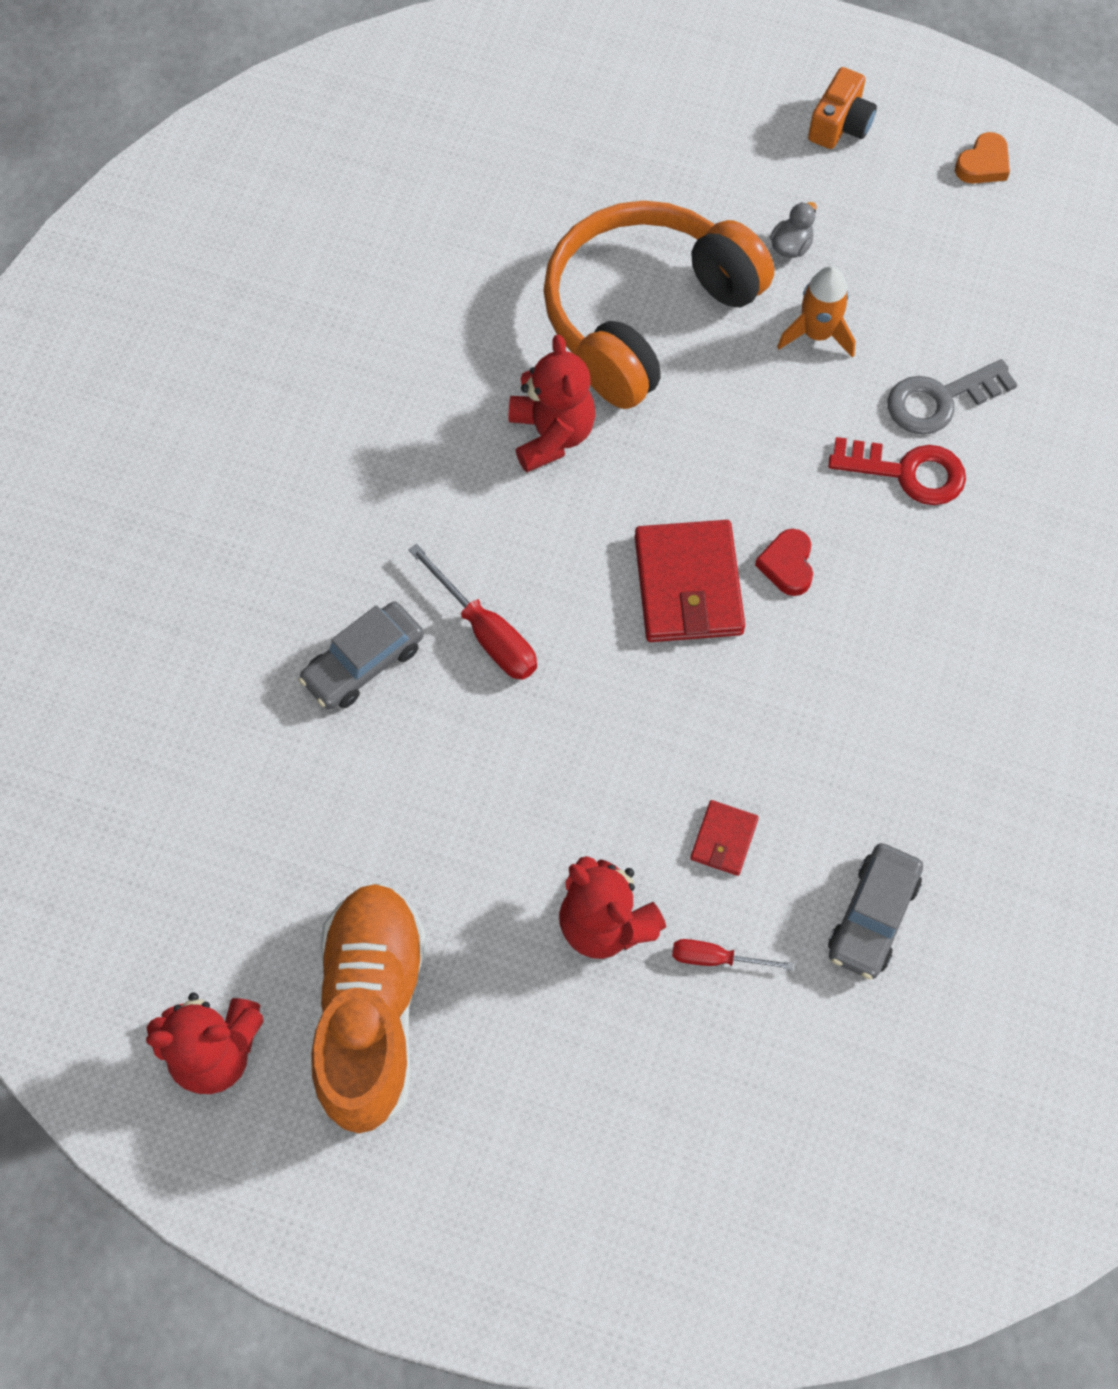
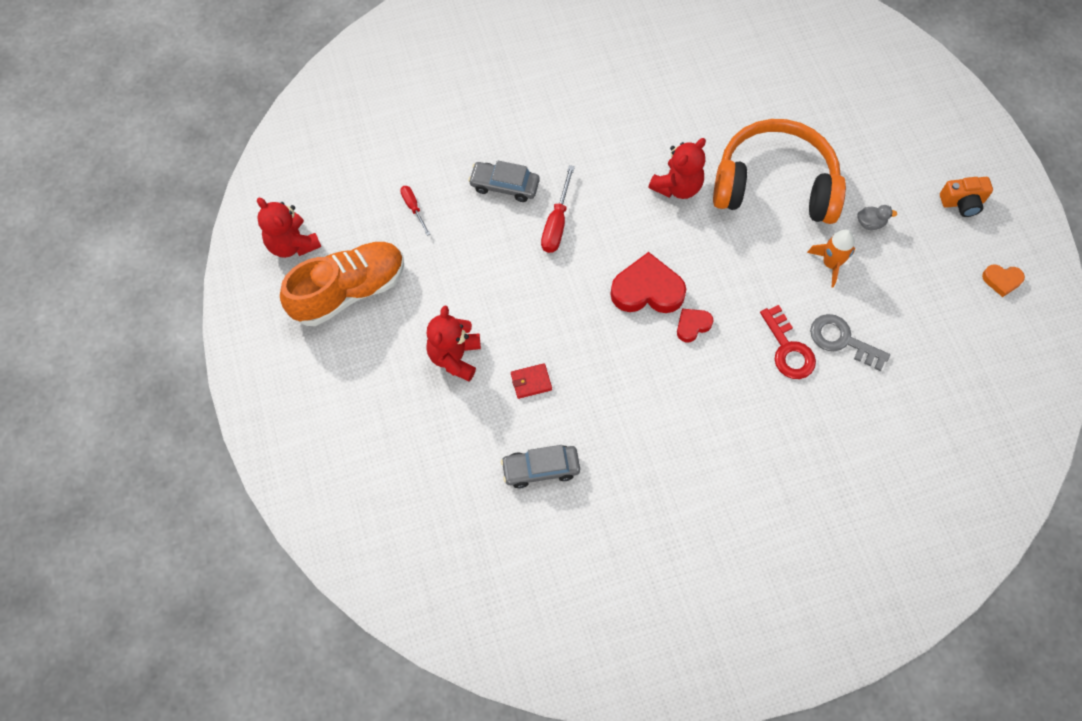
camera: 55 degrees right, 0 degrees up
(688, 585) = (647, 290): red wallet -> red heart
(716, 958) = (471, 413): red screwdriver -> red screwdriver (413, 208)

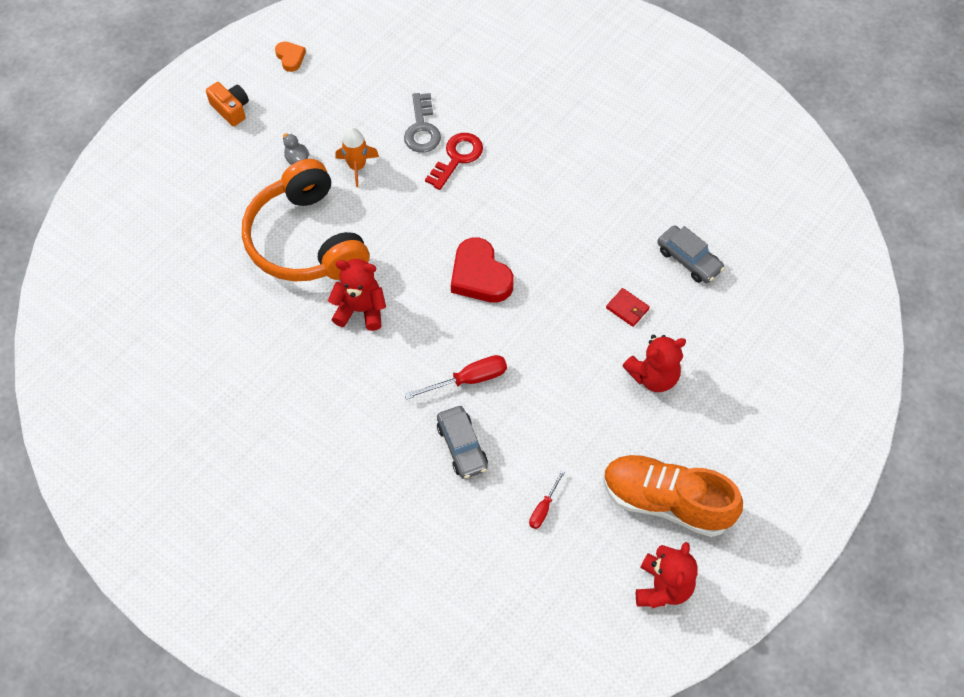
camera: 125 degrees left, 5 degrees down
(692, 325) = (487, 228): red heart -> none

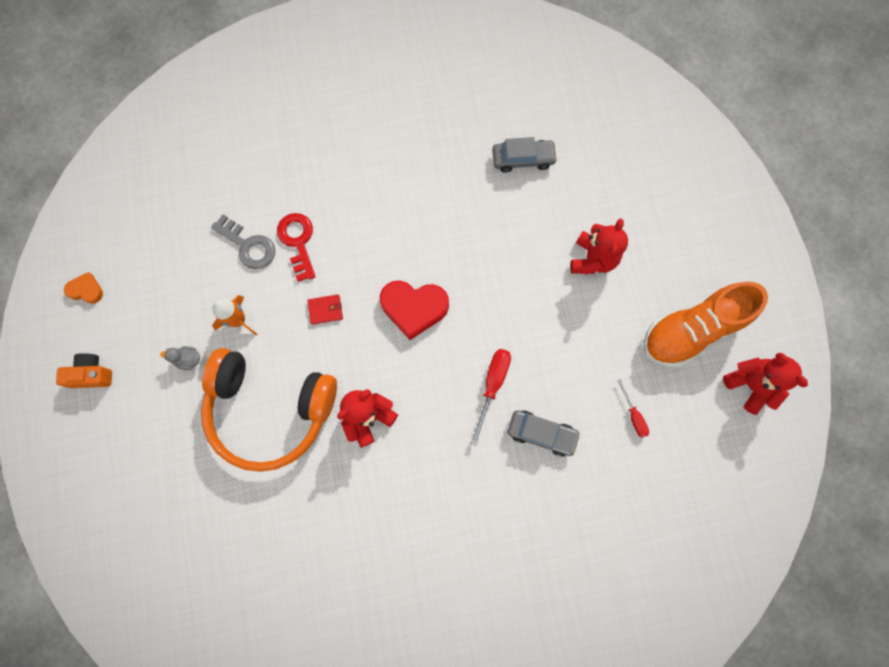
camera: 50 degrees left, 15 degrees up
(627, 308) = (526, 231): red wallet -> red wallet (325, 310)

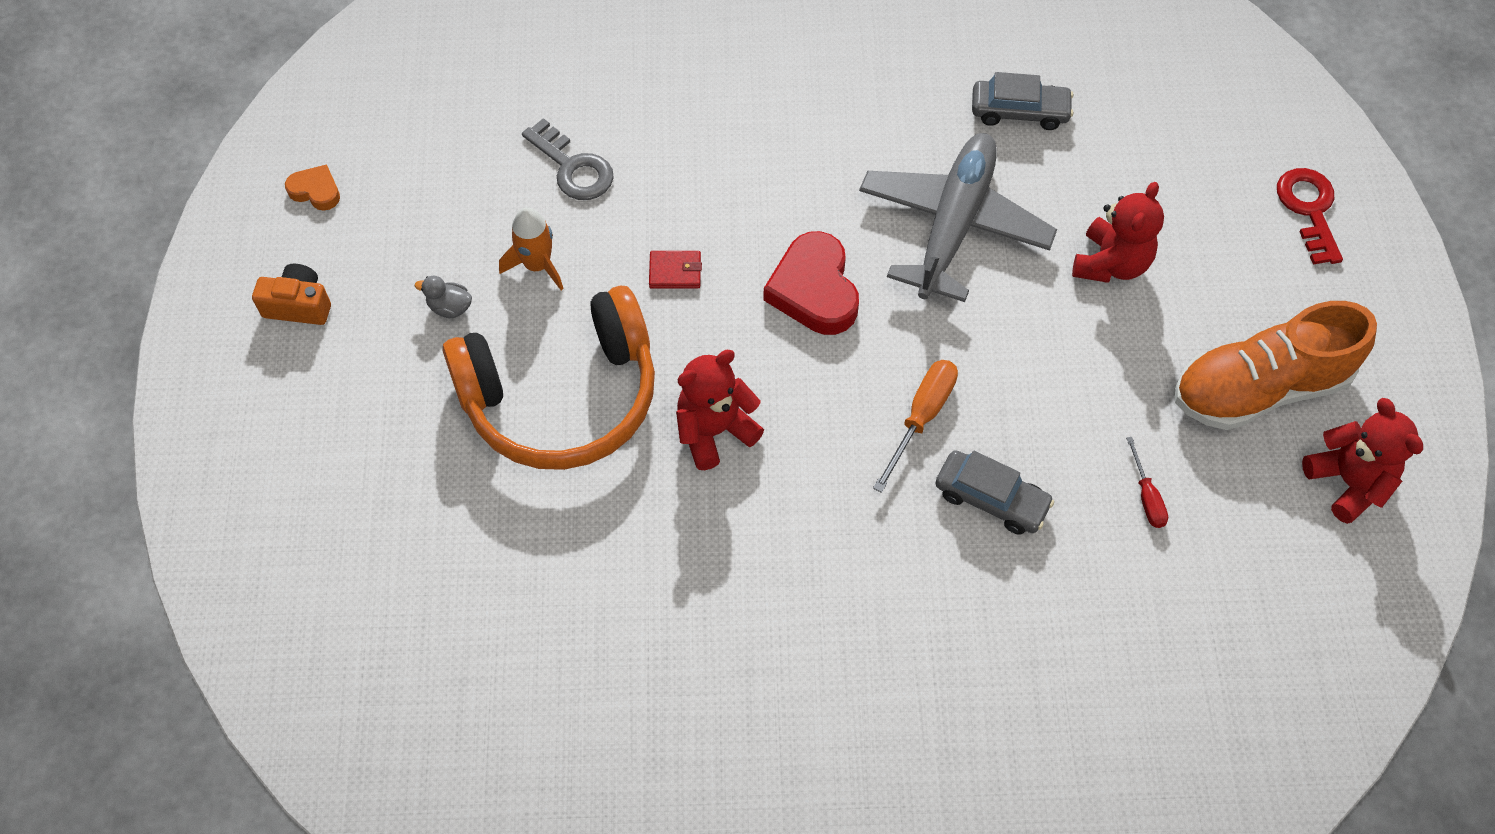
camera: 10 degrees right, 15 degrees down
(270, 410) = (562, 397): orange headphones -> orange headphones turned 45 degrees counterclockwise
(298, 241) = (649, 173): red key -> red key (1309, 209)
(414, 308) = (814, 290): red heart -> red heart turned 60 degrees clockwise
(492, 386) = (921, 417): red screwdriver -> orange screwdriver
(493, 247) = (953, 225): none -> grey plane

